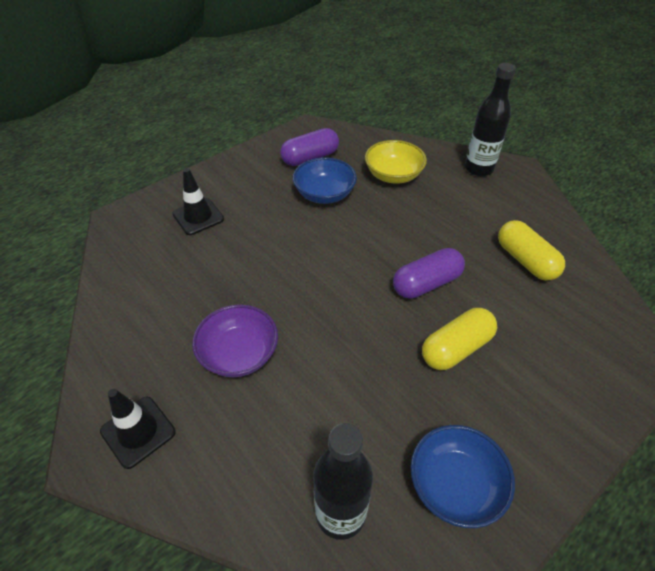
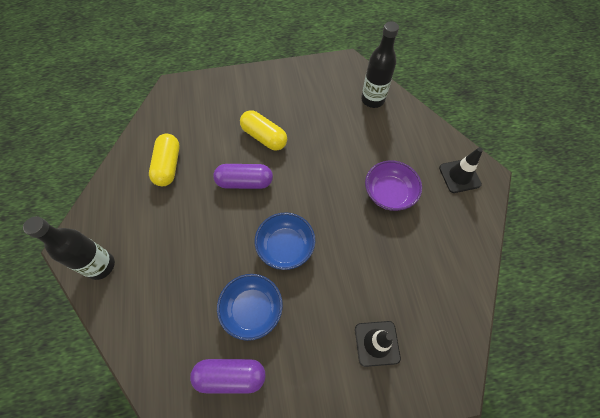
camera: 150 degrees left, 15 degrees up
(393, 175) = (176, 300): yellow bowl -> none
(455, 485) = (317, 87): blue bowl -> blue bowl (285, 247)
(456, 348) = (264, 137): yellow capsule -> yellow capsule turned 45 degrees clockwise

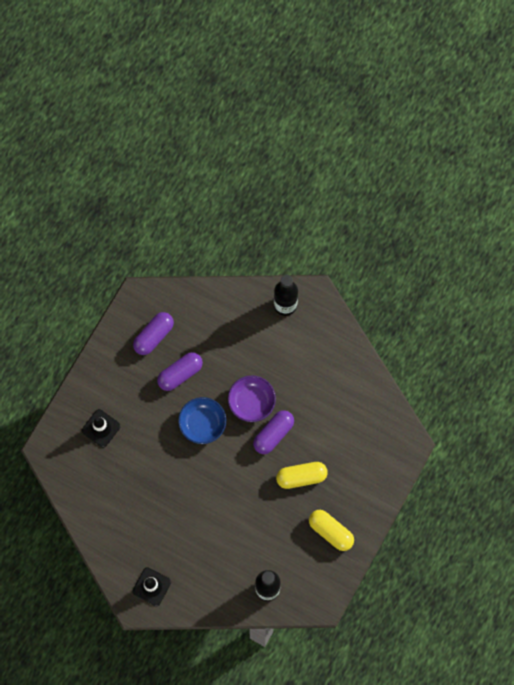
camera: 130 degrees right, 10 degrees up
(168, 166) = (331, 392): yellow capsule -> yellow capsule (331, 532)
(252, 310) = (180, 374): blue bowl -> purple capsule
(389, 193) = (181, 524): purple bowl -> purple bowl (251, 402)

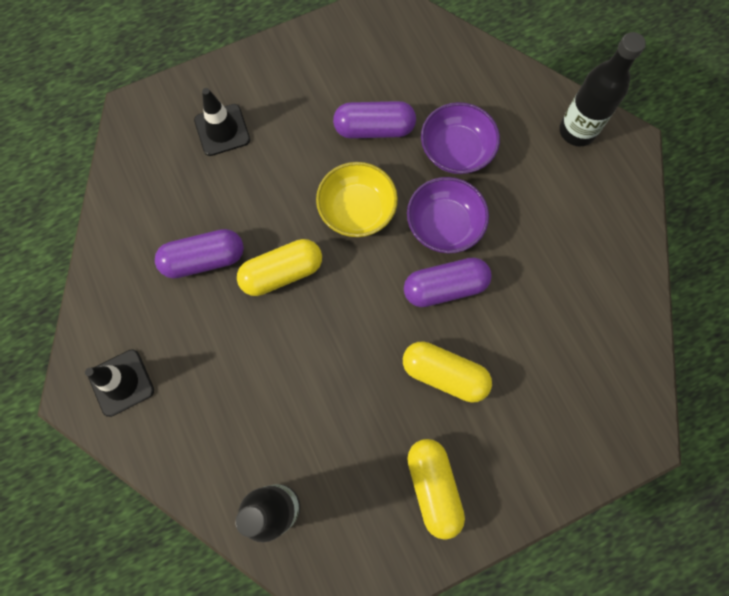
camera: 35 degrees right, 0 degrees up
(154, 336) = (374, 64): purple capsule -> purple capsule (204, 259)
(189, 481) = (282, 273): none -> yellow capsule
(202, 424) = (357, 210): blue bowl -> yellow bowl
(230, 357) = (456, 150): none -> purple bowl

